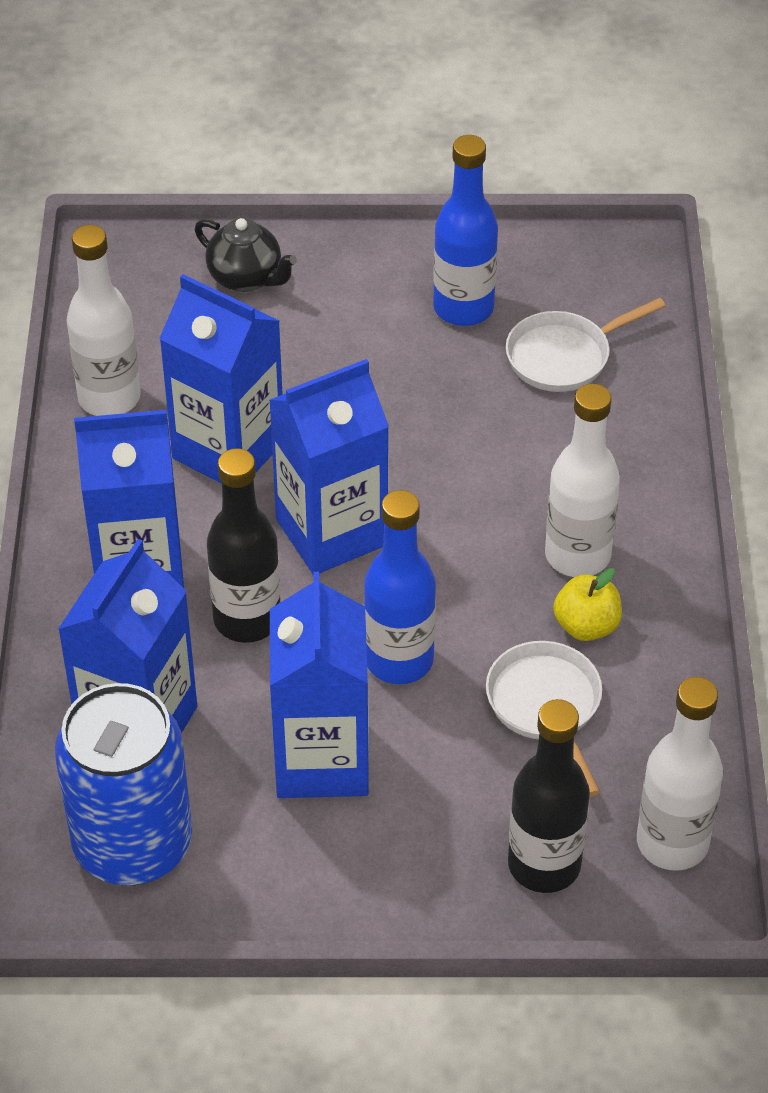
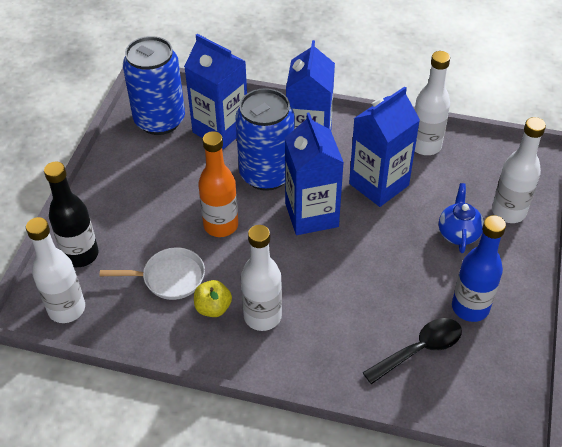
camera: 105 degrees right, 0 degrees up
(246, 278) = (508, 212): black teapot -> white bottle
(247, 619) = (266, 174): black bottle -> blue can
(314, 334) = (458, 233): none -> blue teapot
(322, 760) = (175, 187): blue carton -> none
(399, 660) = (221, 225): blue bottle -> orange bottle
(564, 356) = (419, 349): white pan -> black spoon

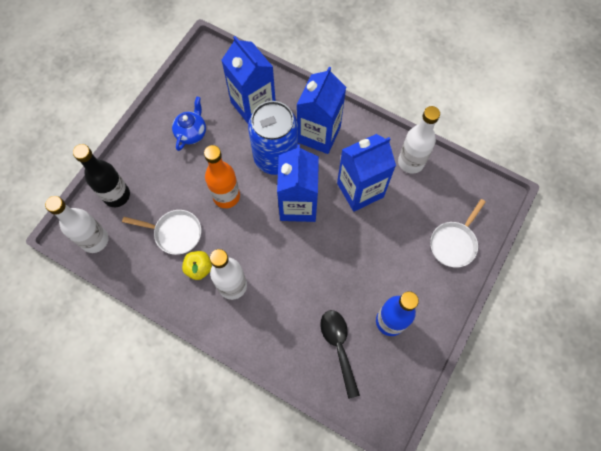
camera: 15 degrees right, 20 degrees up
(160, 120) = (209, 84): blue can -> none
(419, 349) = (338, 347): black spoon -> black spoon turned 90 degrees counterclockwise
(458, 233) = (406, 252): blue teapot -> blue teapot (191, 133)
(508, 212) = (454, 243): white bottle -> white pan

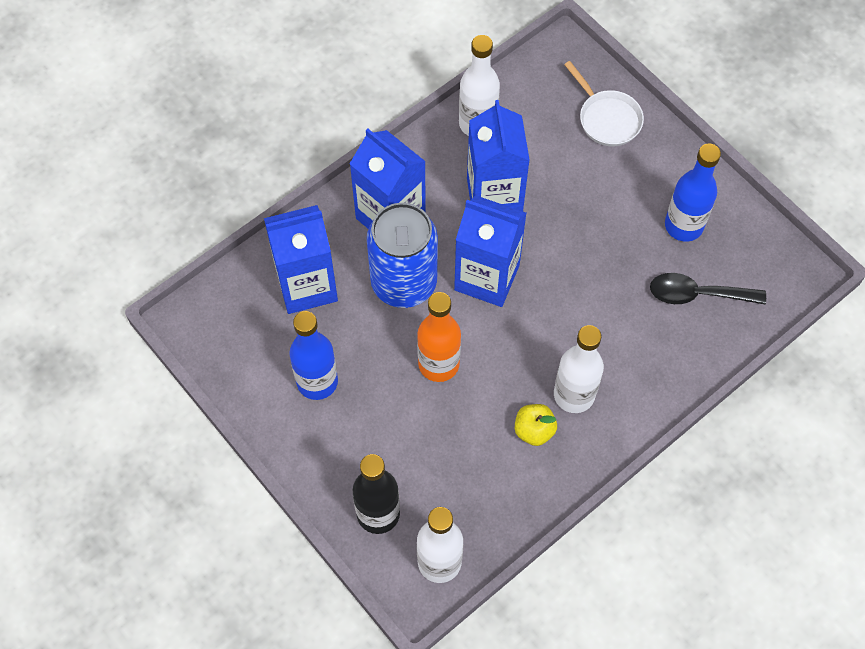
camera: 70 degrees left, 5 degrees down
(175, 233) = (470, 448): white pan -> none
(191, 133) = (317, 382): blue teapot -> blue bottle

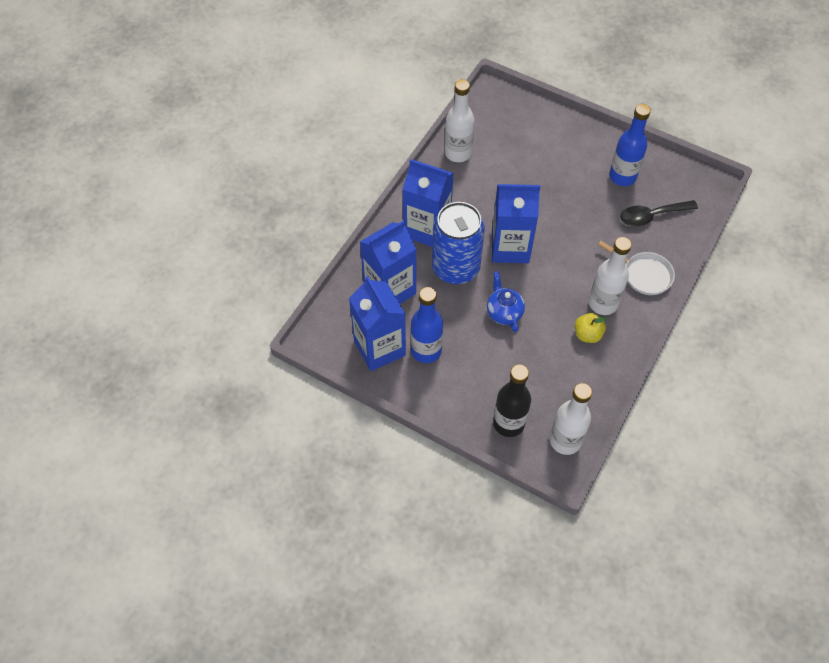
camera: 20 degrees left, 5 degrees down
(438, 364) = (504, 312): orange bottle -> blue teapot
(494, 196) = (490, 195): blue carton -> blue carton (379, 348)
(607, 119) = (541, 126): white pan -> white pan (644, 275)

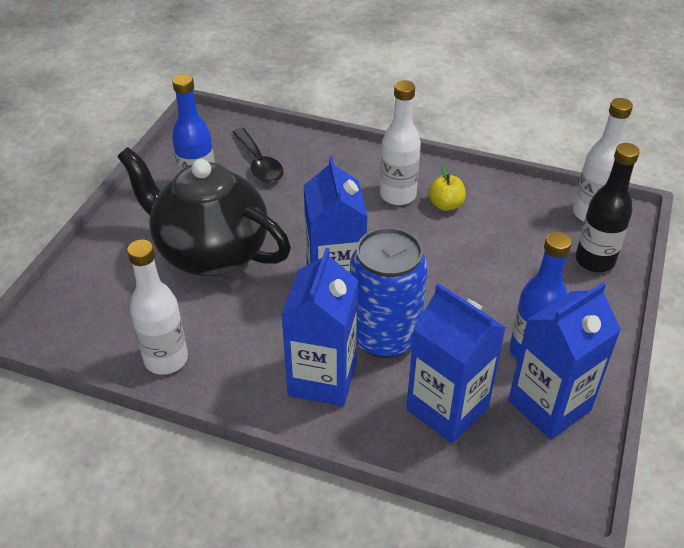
camera: 100 degrees left, 15 degrees down
(504, 312) = (441, 279): blue teapot -> none
(550, 180) = (211, 252): none -> black teapot
(644, 275) = (347, 166): white pan -> none

